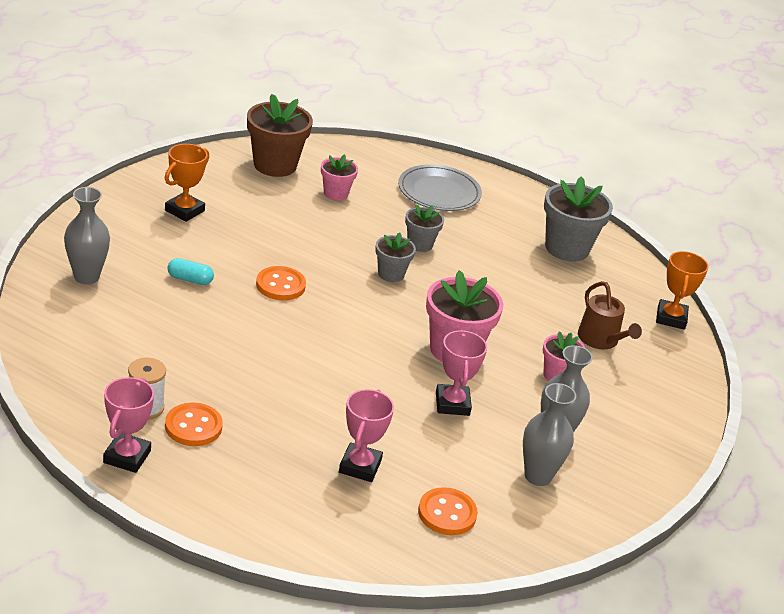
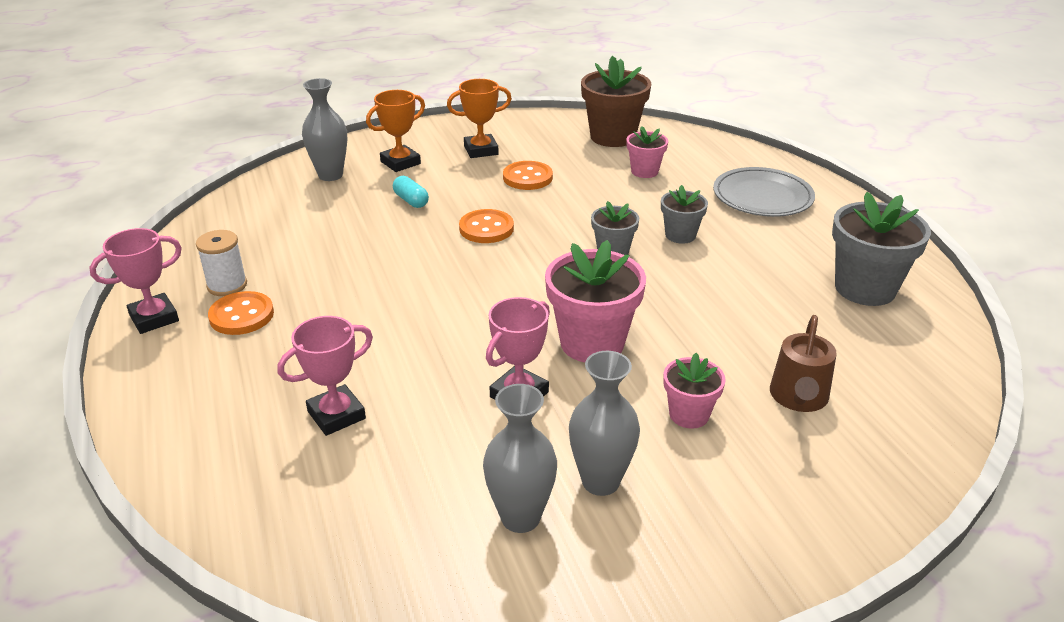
camera: 45 degrees right, 0 degrees up
(447, 513) = (359, 507): orange button -> orange button (527, 177)
(671, 318) = (938, 409): orange trophy -> orange trophy (400, 163)

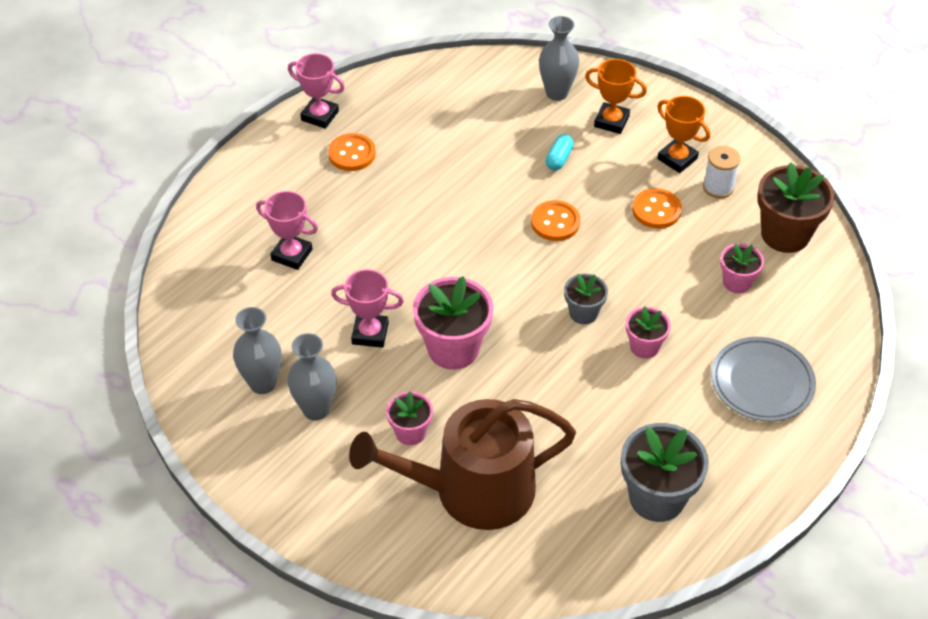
camera: 60 degrees right, 15 degrees up
(227, 285) = (377, 127): white spool -> white spool (718, 187)
(680, 235) = (644, 347): grey flower pot -> pink flower pot
(798, 398) = (472, 490): brown watering can -> brown watering can, size x2.05

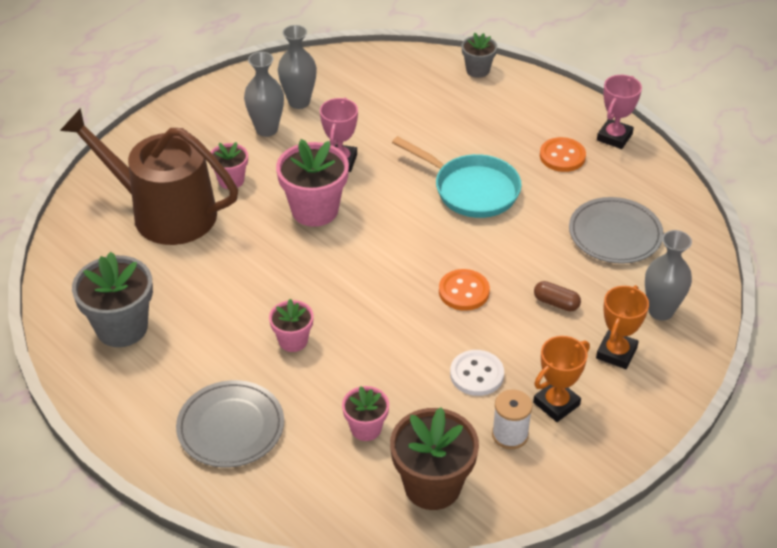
camera: 95 degrees right, 5 degrees down
(292, 255) = (436, 118): pink trophy -> none
(409, 221) = (471, 190): none -> turquoise pan
(462, 119) = (615, 234): none -> grey plate
(472, 490) = (164, 212): brown watering can -> brown watering can turned 60 degrees counterclockwise
(559, 159) = (556, 303): turquoise capsule -> brown capsule
(583, 313) = (342, 300): grey flower pot -> grey flower pot (477, 70)
(656, 210) = (476, 374): orange button -> white button

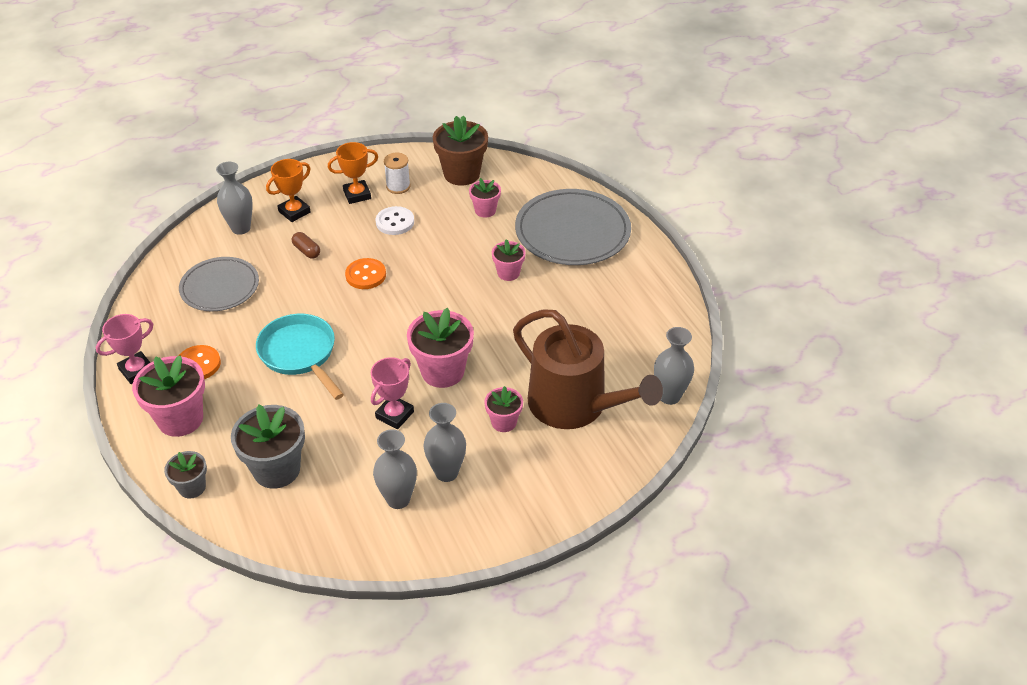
camera: 160 degrees left, 0 degrees up
(65, 245) = (669, 396): none -> grey vase
(122, 328) = (633, 314): grey flower pot -> grey flower pot (276, 469)
(231, 427) = (572, 232): grey plate -> grey plate, size x1.55
(534, 111) = (180, 419): none -> pink flower pot

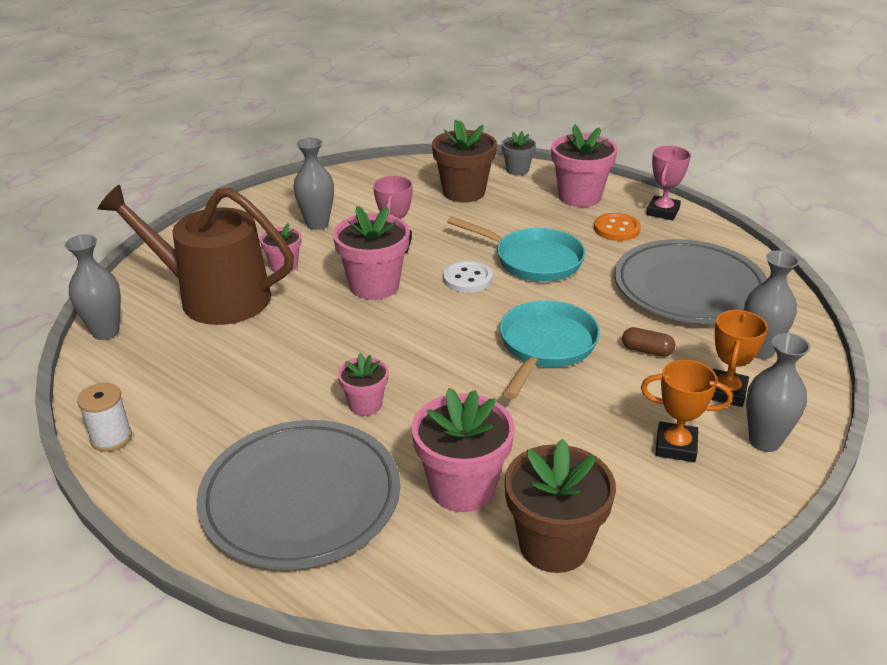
camera: 155 degrees right, 10 degrees down
(220, 287) = (689, 287): grey plate -> grey plate, size x1.55
(276, 469) = (464, 192): grey flower pot -> brown flower pot
(357, 195) = (676, 446): orange trophy -> orange trophy turned 60 degrees clockwise
(365, 275) = (545, 346): orange button -> turquoise pan
(395, 222) = (578, 423): white button -> white button (467, 279)
(398, 186) = (632, 482): white spool -> white spool (111, 438)
(398, 499) = (347, 202): grey vase -> grey vase (764, 441)
(485, 210) = (462, 488): pink flower pot -> pink flower pot, size x1.78

